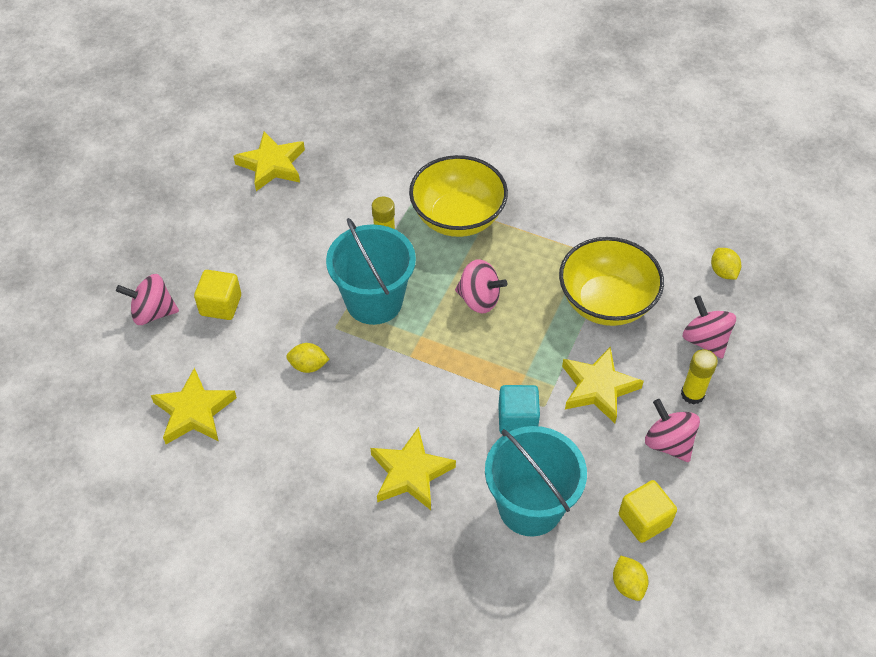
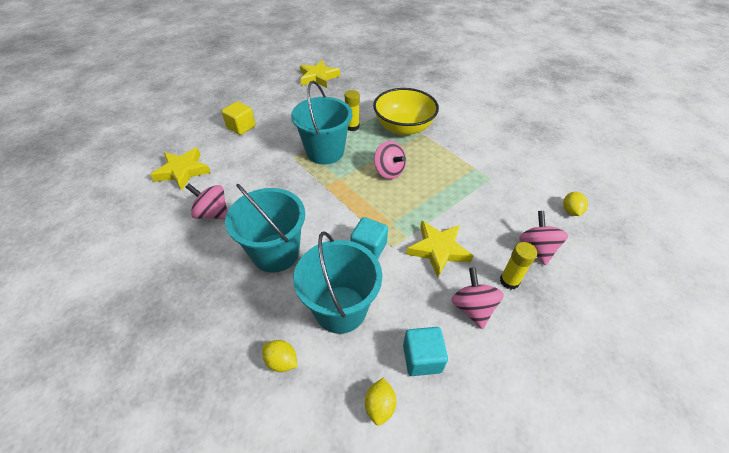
camera: 25 degrees right, 5 degrees down
(153, 312) = (205, 119): pink spinning top -> pink spinning top (213, 213)
(308, 366) = (262, 171): yellow lemon -> yellow lemon (281, 361)
(410, 473) = (275, 253): yellow star -> turquoise bucket
(606, 302) = (473, 200): yellow bowl -> none
(644, 520) = (422, 358): yellow cube -> turquoise cube

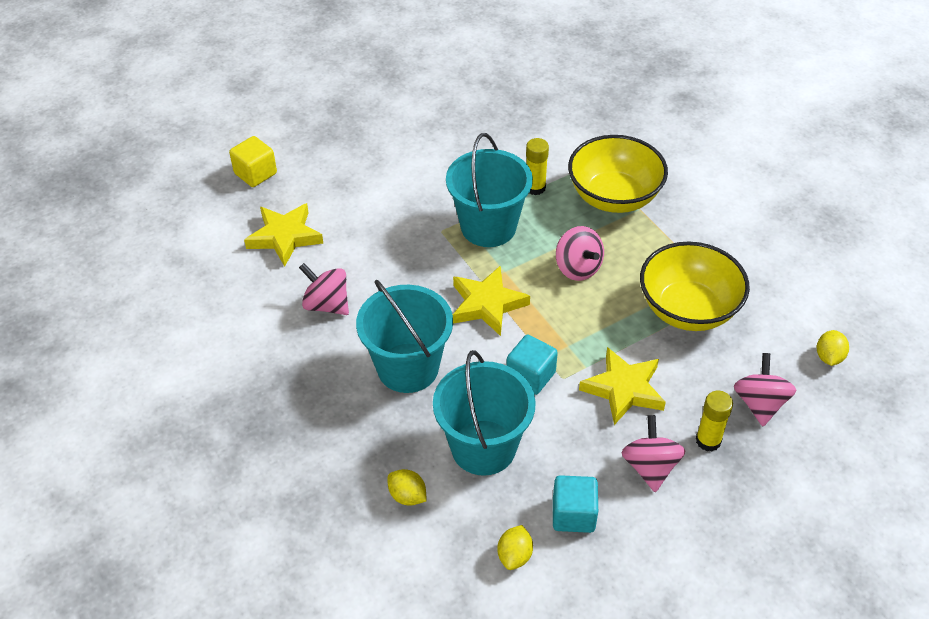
camera: 10 degrees right, 0 degrees up
(241, 127) = (367, 172): yellow cube -> yellow cube (255, 173)
(318, 77) = (492, 89): yellow star -> yellow star (487, 304)
(468, 190) = (688, 309): none -> yellow bowl

